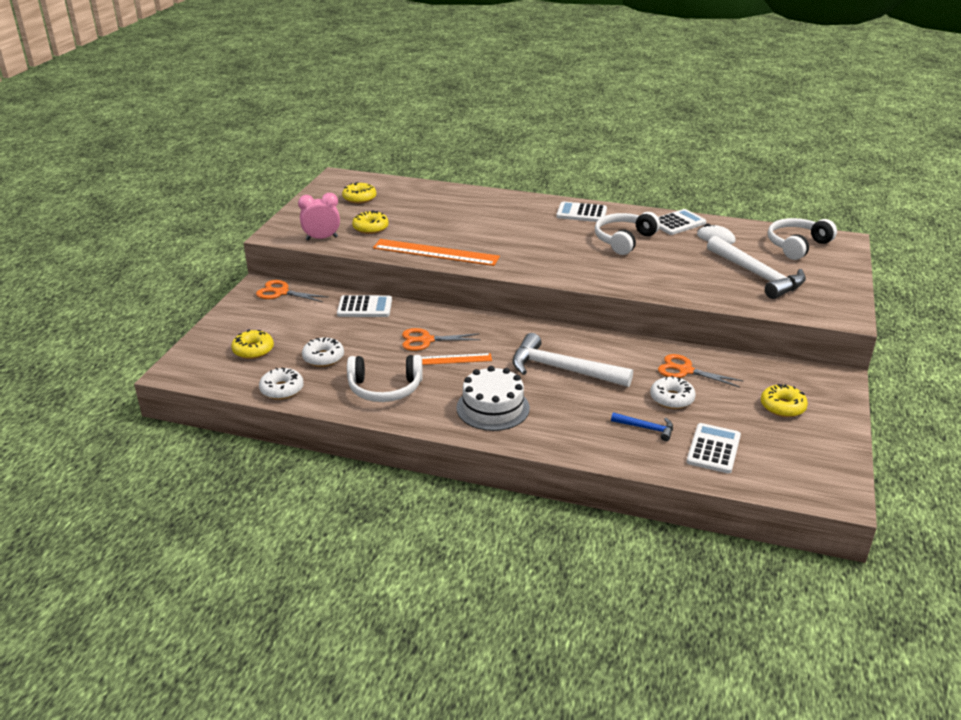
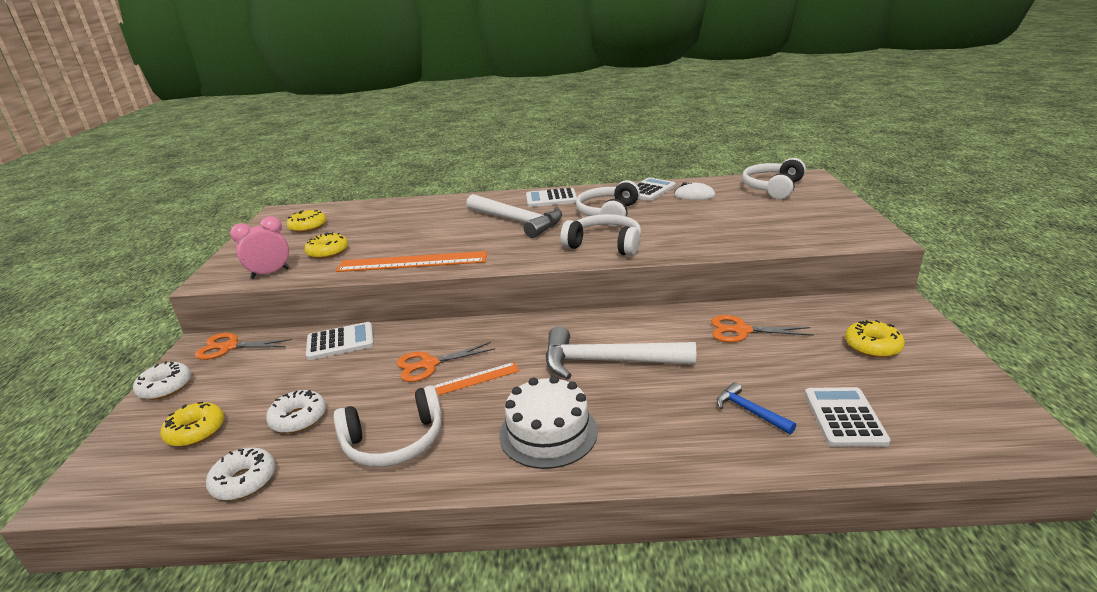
camera: 15 degrees left, 5 degrees down
(602, 271) = (605, 244): none -> white headphones
(646, 428) = (749, 411): blue hammer -> blue hammer turned 135 degrees counterclockwise
(672, 398) = (751, 366): white donut -> white donut (165, 387)
(757, 275) = (761, 218): white hammer -> white hammer (518, 221)

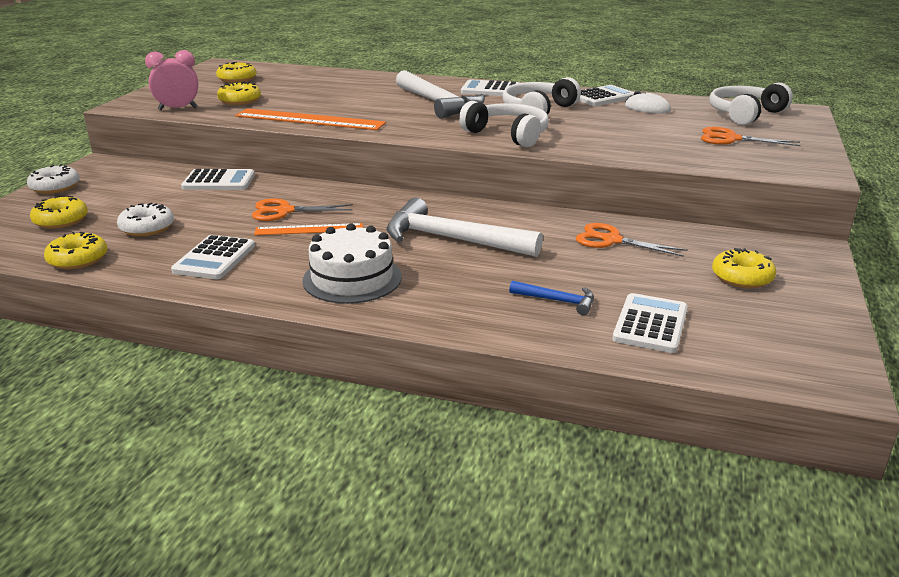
camera: 15 degrees right, 0 degrees up
(229, 347) = (123, 168): orange scissors -> orange scissors (730, 139)
(244, 481) = (78, 259): white donut -> yellow donut
(394, 442) = (214, 258): white headphones -> white calculator
(749, 411) = (557, 301): blue hammer -> blue hammer turned 135 degrees clockwise

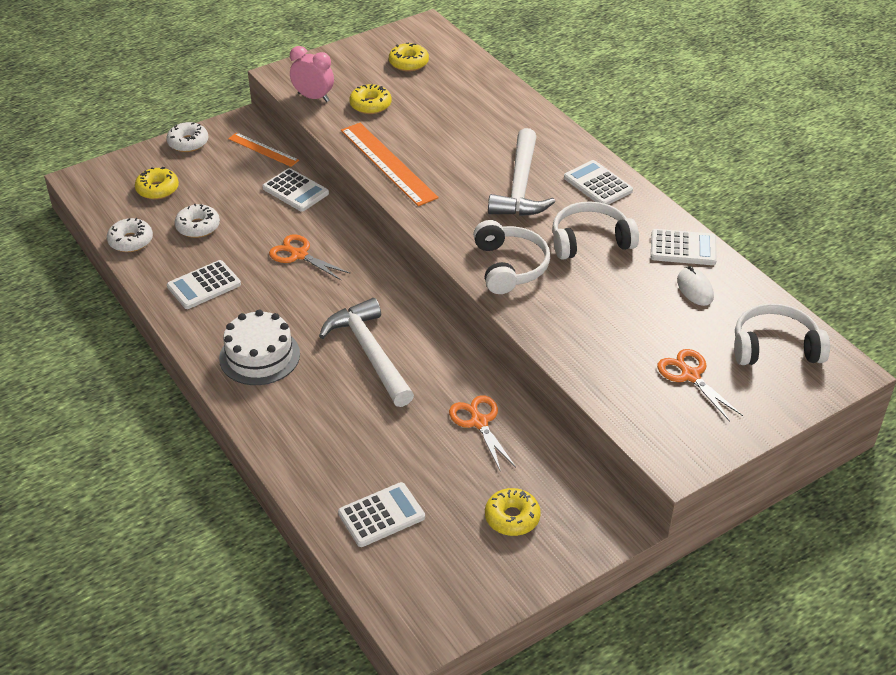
camera: 40 degrees right, 15 degrees up
(78, 259) = (131, 241): yellow donut -> white donut
(309, 229) = (291, 286): orange ruler -> orange ruler (263, 149)
(557, 301) = (354, 457): blue hammer -> none

